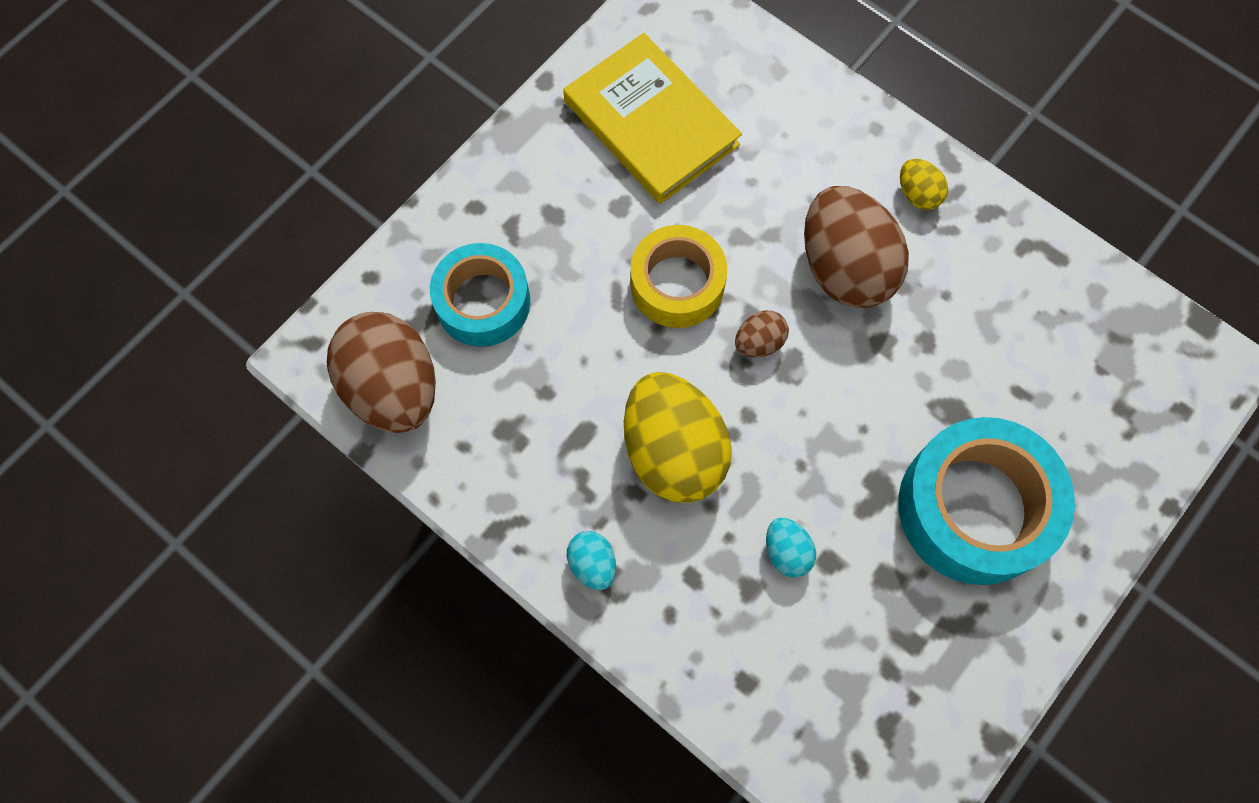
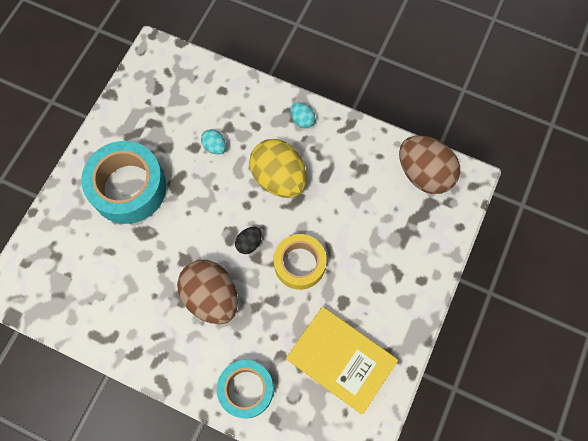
camera: 165 degrees right, 0 degrees up
(483, 302) = (397, 228): turquoise tape -> turquoise tape (246, 389)
(759, 342) = (249, 243): brown egg -> black egg
(917, 194) = (177, 354): yellow egg -> none

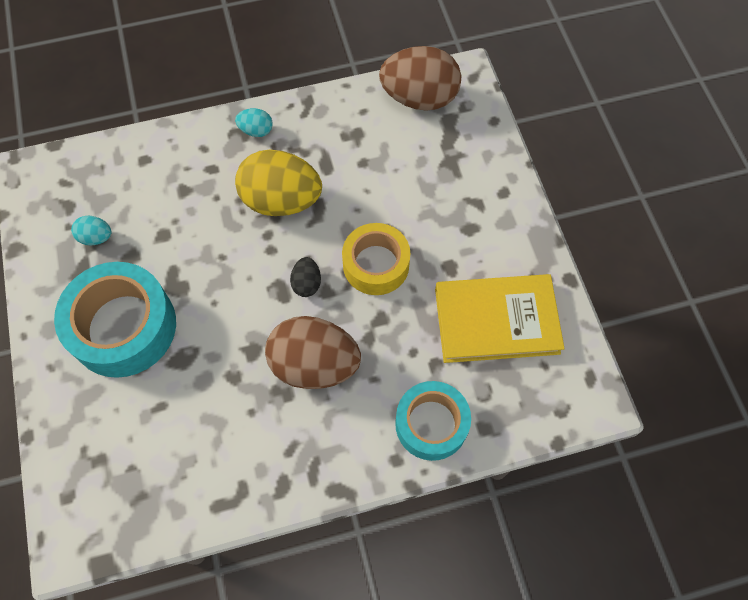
camera: 40 degrees left, 5 degrees down
(215, 146) = (185, 218): turquoise egg -> turquoise egg (96, 237)

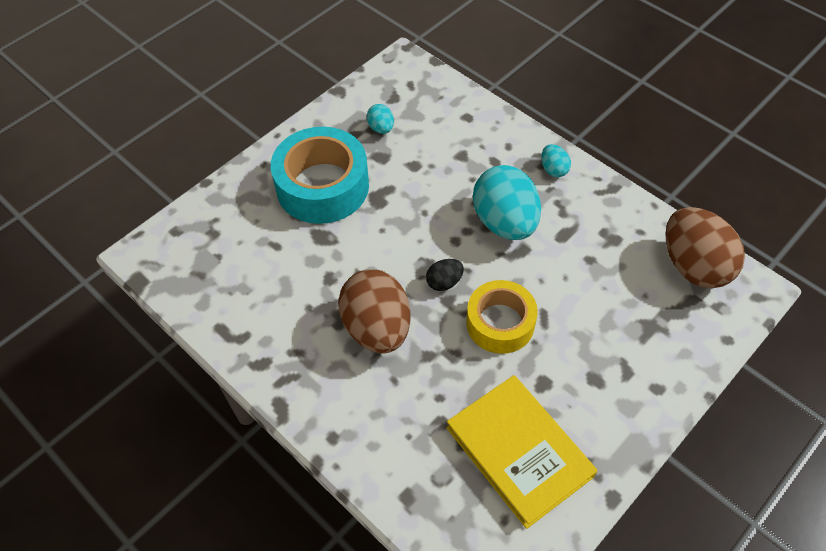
camera: 60 degrees right, 10 degrees down
(281, 200) = (505, 222): yellow egg -> turquoise egg
(431, 424) = (382, 448): turquoise tape -> none

